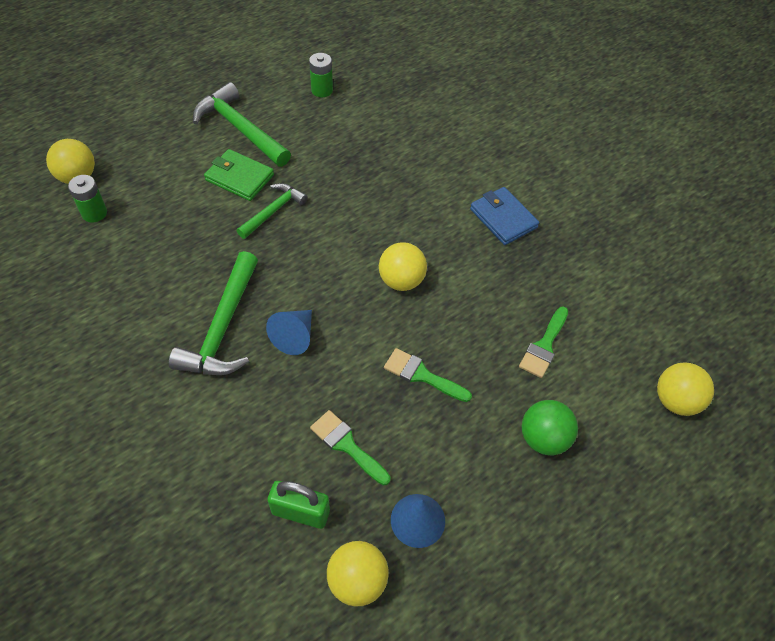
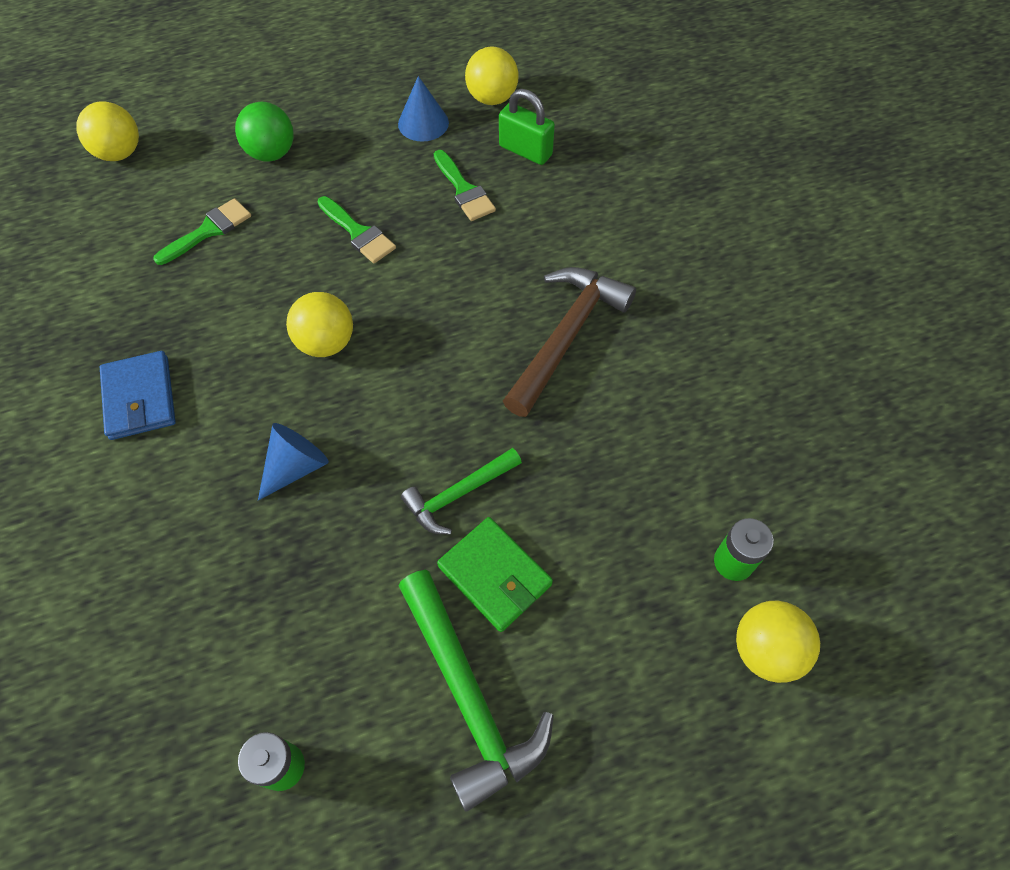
camera: 160 degrees left, 5 degrees up
(222, 328) = (566, 336): green hammer -> brown hammer
(294, 337) = (483, 305): blue cone -> blue cone (296, 466)

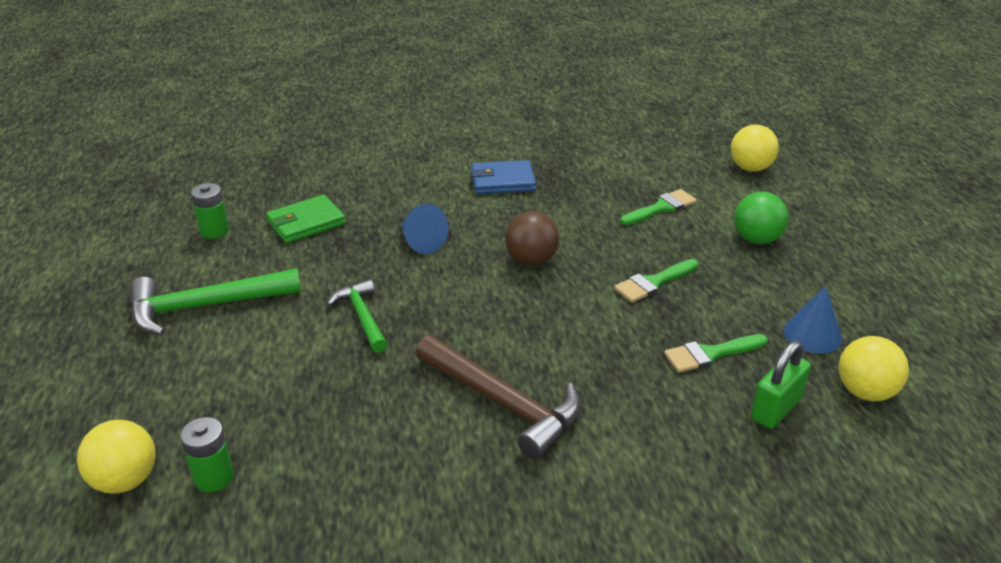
camera: 100 degrees right, 25 degrees down
(209, 230) = (661, 208): green brush -> green brush turned 90 degrees counterclockwise
(326, 343) = (531, 260): yellow ball -> brown ball
(495, 575) = (285, 328): green wallet -> green wallet (306, 223)

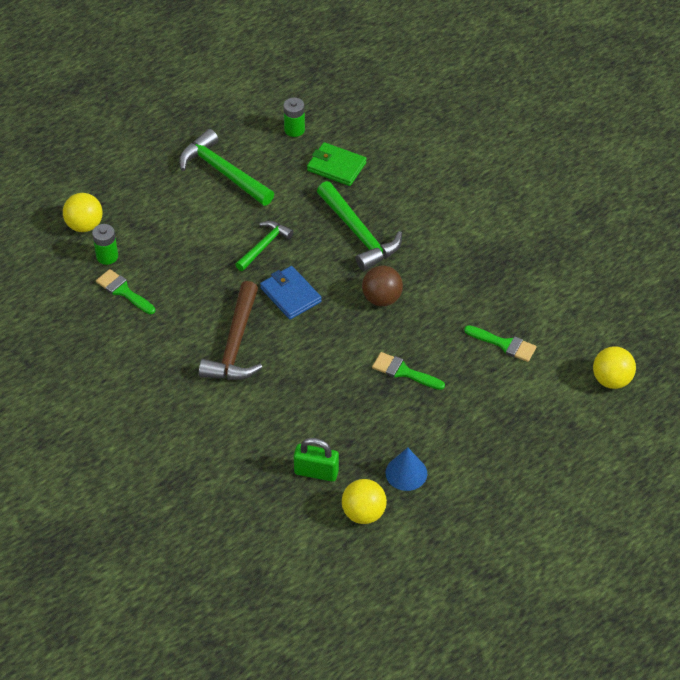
camera: 60 degrees right, 15 degrees up
(421, 242) = (359, 234): blue cone -> green hammer
(503, 181) = (469, 241): blue wallet -> blue wallet (290, 295)
(710, 354) = (347, 425): green brush -> green brush (123, 291)
(756, 239) = (503, 413): green ball -> none

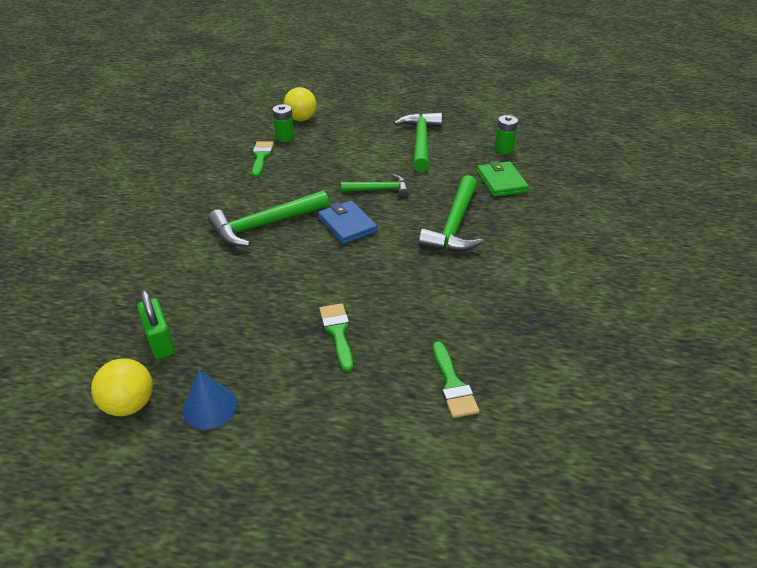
camera: 50 degrees right, 10 degrees down
(235, 345) = (264, 225): brown hammer -> green hammer
(290, 295) = (347, 225): blue wallet -> blue wallet turned 45 degrees counterclockwise
(382, 298) = (405, 273): brown ball -> none
(611, 380) = (517, 517): yellow ball -> none

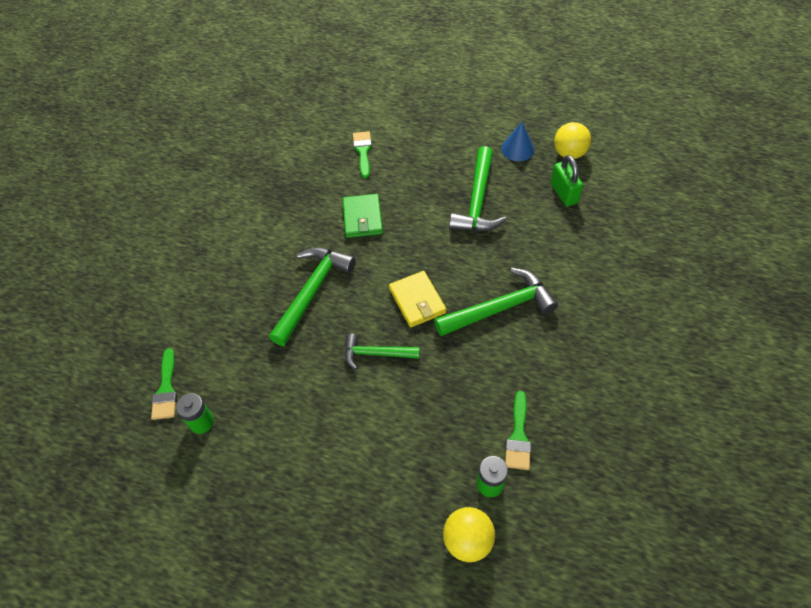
camera: 170 degrees left, 15 degrees up
(337, 332) = (434, 191): green brush -> green brush (166, 389)
(347, 225) = (417, 301): blue wallet -> yellow wallet
(420, 142) = (302, 451): green hammer -> green hammer (477, 201)
(501, 182) = (236, 354): green wallet -> green wallet (362, 218)

